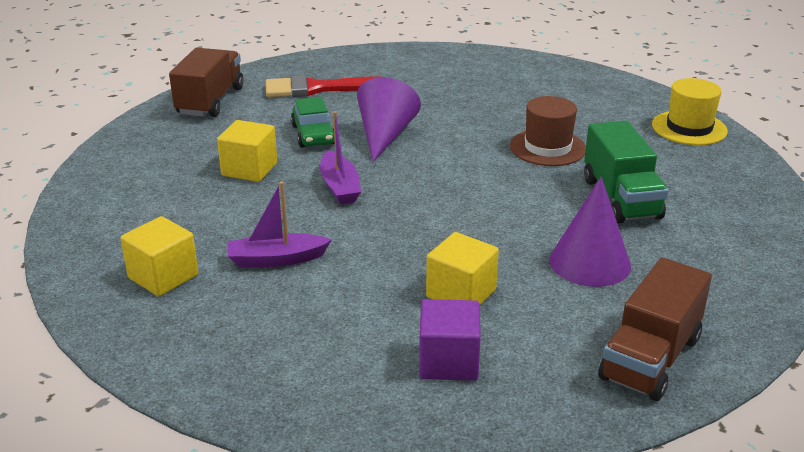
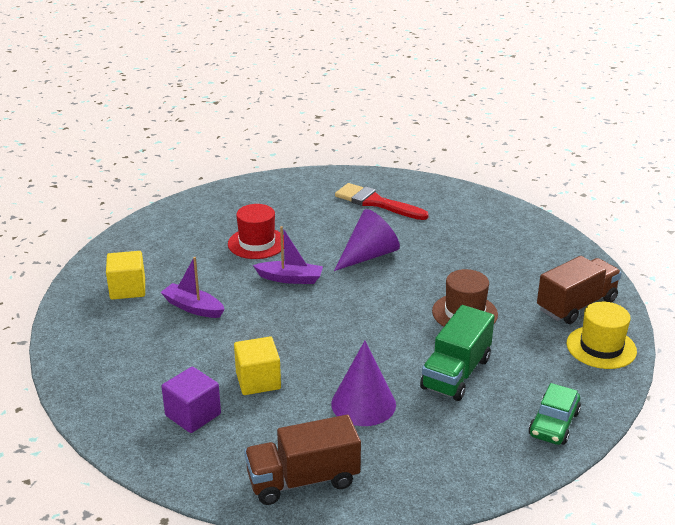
camera: 40 degrees right, 0 degrees up
(210, 101) = (299, 186): brown truck -> brown truck (576, 305)
(249, 169) = (257, 243): yellow cube -> red hat
(313, 135) = (326, 236): green car -> green car (554, 424)
(339, 187) = (290, 278): purple boat -> purple boat turned 105 degrees counterclockwise

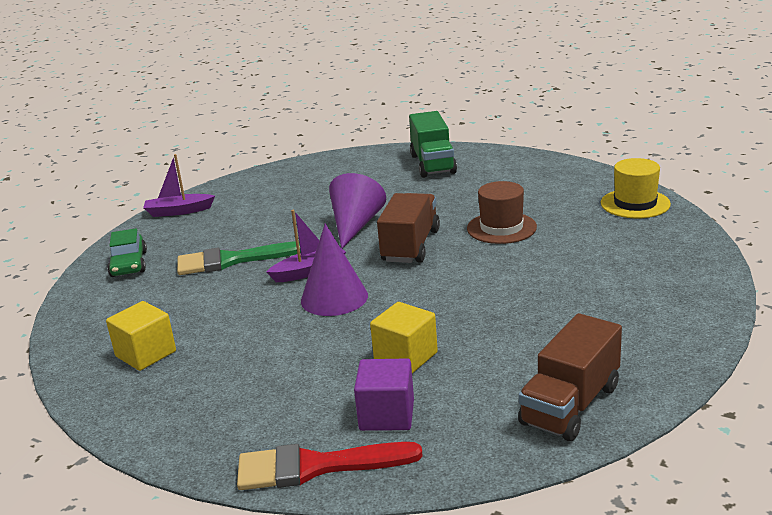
camera: 35 degrees left, 5 degrees down
(193, 307) = (245, 335): purple boat -> purple boat (178, 211)
(257, 243) = (232, 260): red hat -> green brush
(363, 404) = (526, 325): purple cone -> purple cone (334, 298)
(376, 202) = (300, 188): red brush -> red brush (316, 467)
(456, 373) = (562, 268): green truck -> green truck (432, 164)
(554, 424) = (685, 264): green car -> green car (129, 264)
(576, 305) = (574, 187): brown truck -> brown truck (410, 246)

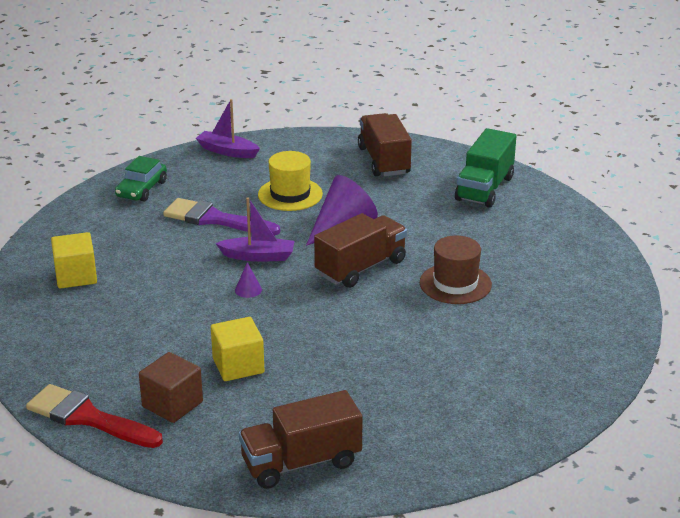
camera: 30 degrees right, 5 degrees up
(232, 260) = (215, 219): green brush -> purple brush
(327, 173) = (384, 161): none -> brown truck
(334, 298) = (248, 290): purple cone -> purple cone, size x0.43
(387, 415) = (172, 404): purple cube -> brown cube
(635, 204) = (604, 312): yellow hat -> yellow hat (290, 194)

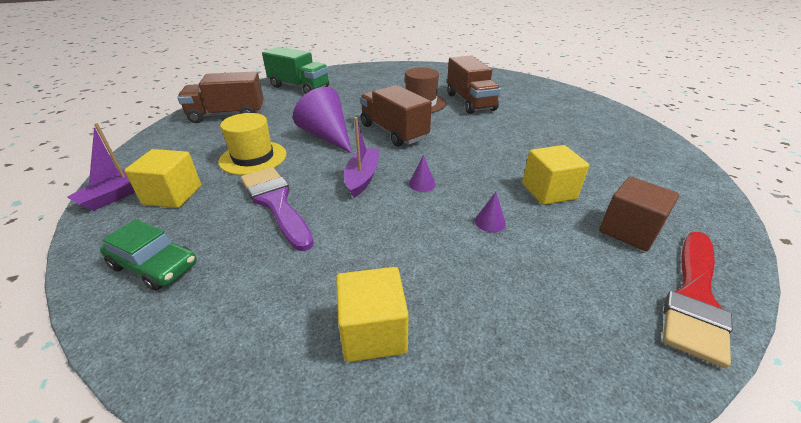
camera: 85 degrees left, 5 degrees up
(187, 326) = (490, 222): none -> purple cone
(215, 219) = (276, 203): purple brush -> purple brush turned 120 degrees clockwise
(225, 173) = (173, 195): none -> yellow cube
(301, 462) = (662, 165): brown truck -> brown truck (470, 102)

